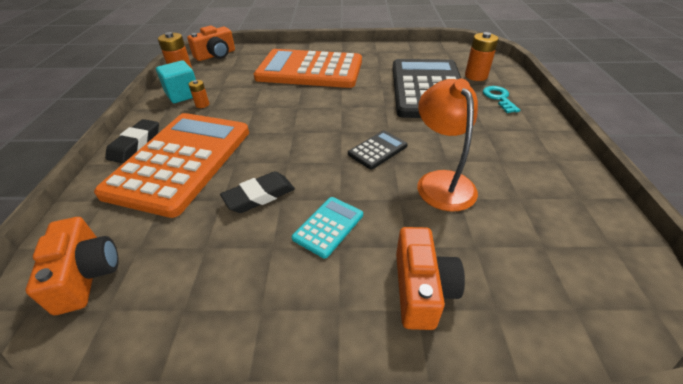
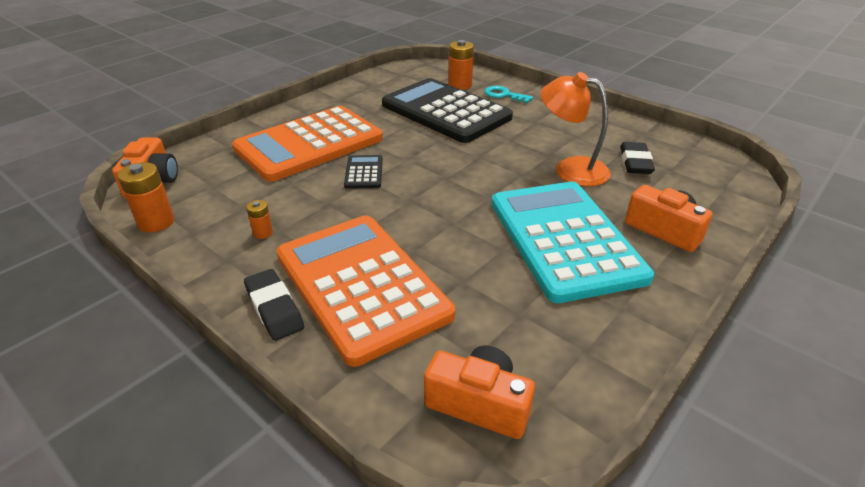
camera: 50 degrees left, 5 degrees down
(183, 94) = (212, 238): turquoise cube -> none
(259, 196) = (484, 257): black eraser -> black eraser (635, 162)
(328, 226) = (564, 239): turquoise calculator -> turquoise calculator, size x2.47
(377, 150) = (497, 174): black calculator -> black calculator (364, 172)

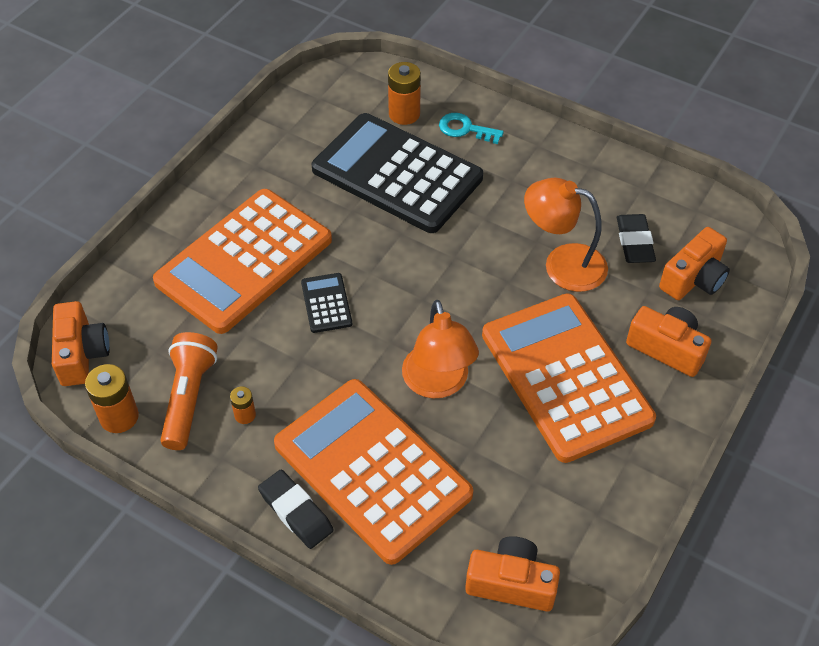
camera: 10 degrees left, 15 degrees up
(221, 216) = (188, 398): none -> orange flashlight
(443, 231) = (438, 384): none -> orange lamp
(564, 239) = (565, 377): turquoise calculator -> orange calculator
(689, 188) = (694, 278): none -> orange camera

